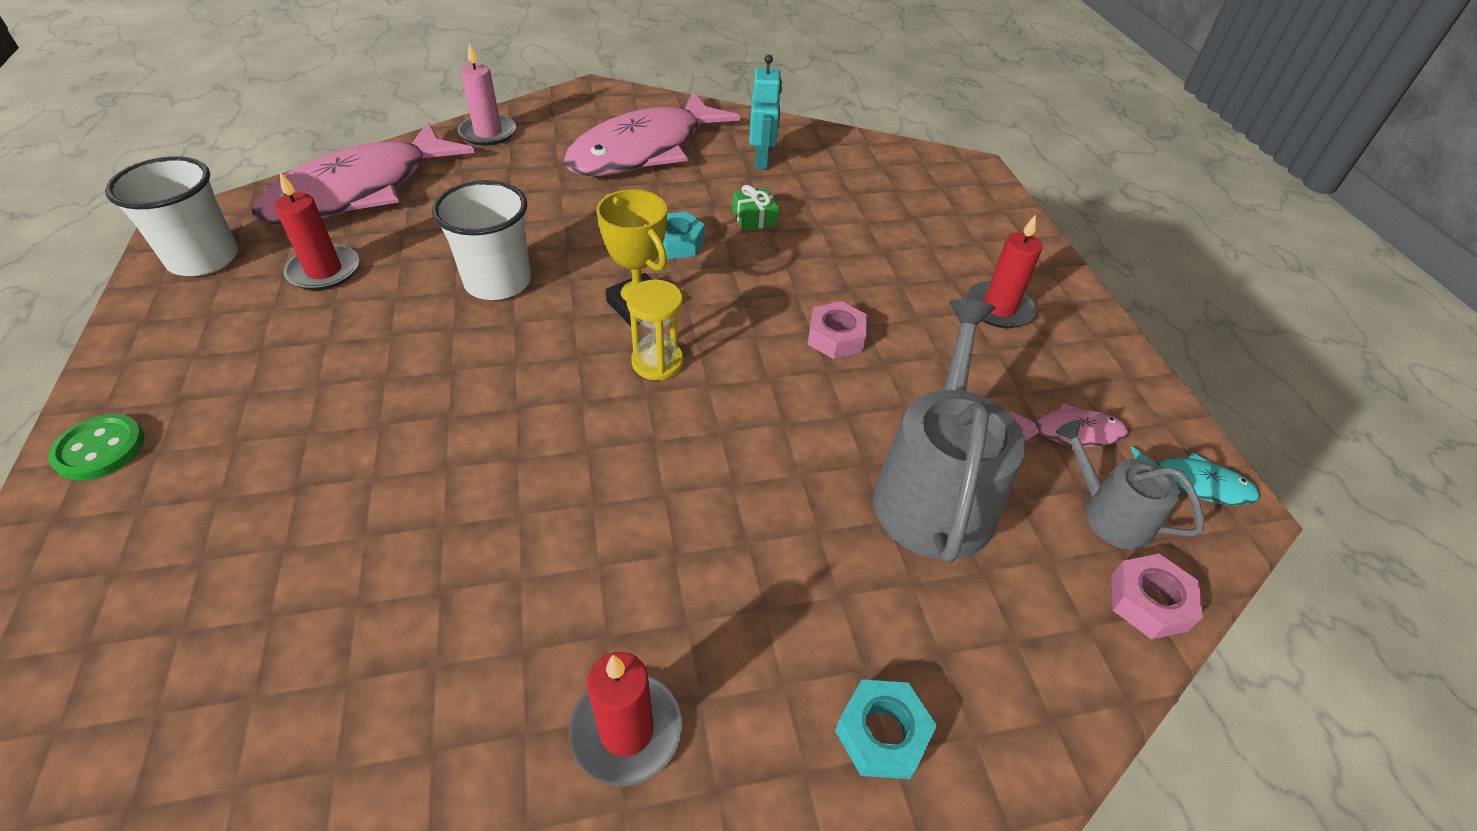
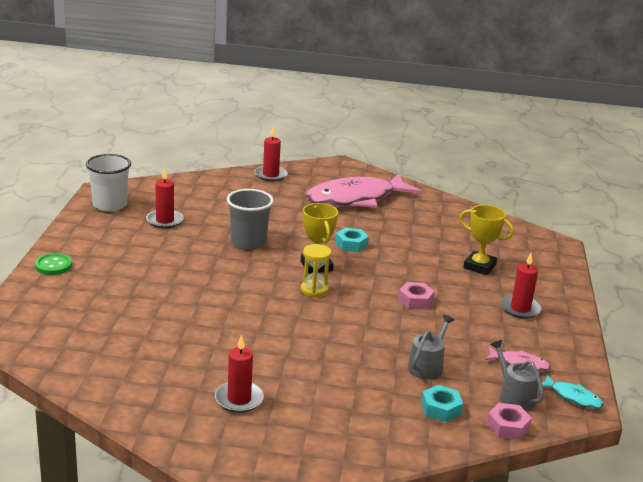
camera: 20 degrees right, 20 degrees down
(360, 191) = (192, 190): pink fish -> none
(488, 133) = (270, 175): pink candle -> red candle
(498, 282) = (248, 242): white cup -> grey cup
(754, 218) = (402, 242): green gift -> none
(762, 160) = (424, 216): turquoise robot -> none
(882, 734) = (346, 428): turquoise nut -> turquoise nut (441, 409)
(892, 238) = (479, 266): none -> yellow trophy
(935, 490) = (427, 366): grey watering can -> grey watering can, size x0.55

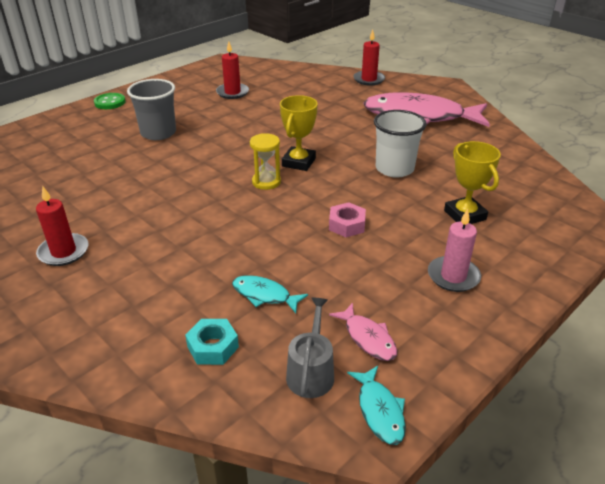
camera: 40 degrees right, 10 degrees up
(110, 205) = (212, 72): white cup -> white cup (394, 169)
(248, 242) = (271, 126): grey cup -> grey cup (158, 133)
(351, 244) = (358, 153): turquoise nut -> none
(427, 366) = (264, 295): grey watering can -> turquoise fish
(508, 426) = (252, 406): pink nut -> none
(520, 309) = (453, 276): red candle -> pink candle

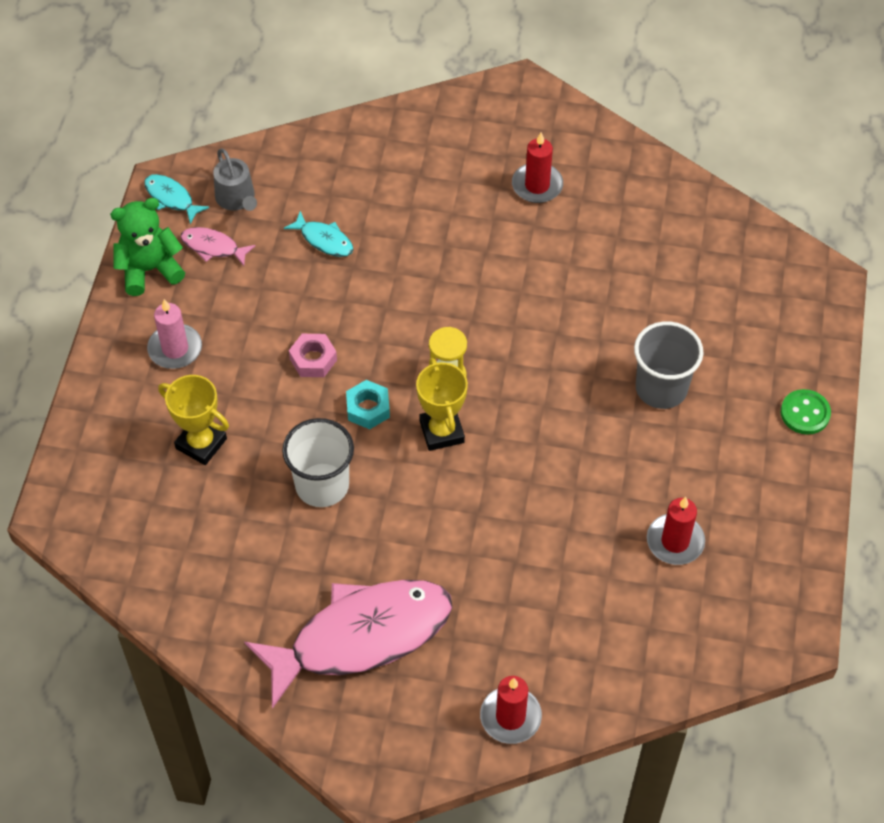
camera: 145 degrees right, 20 degrees up
(213, 347) = (323, 178): turquoise nut -> turquoise nut (368, 408)
(264, 295) = (324, 240): turquoise fish -> turquoise fish turned 45 degrees clockwise
(444, 348) = (149, 270): none -> green teddy bear

